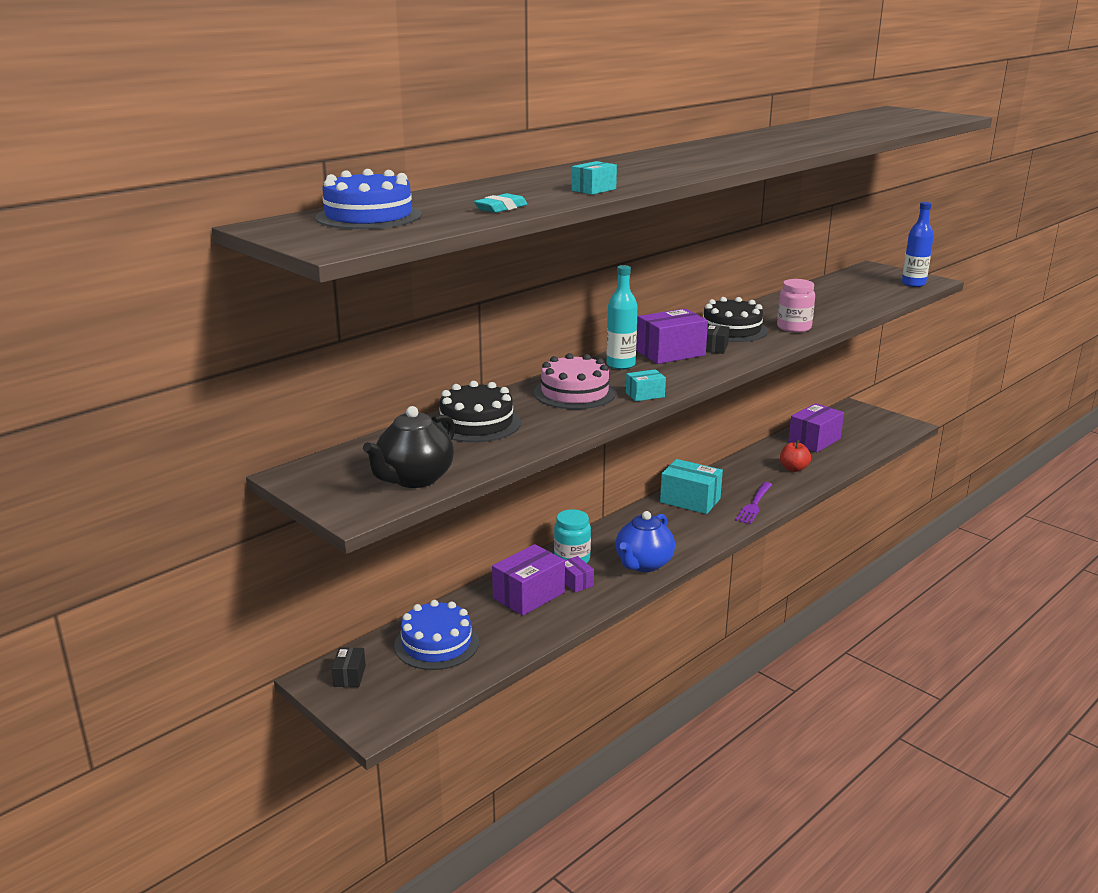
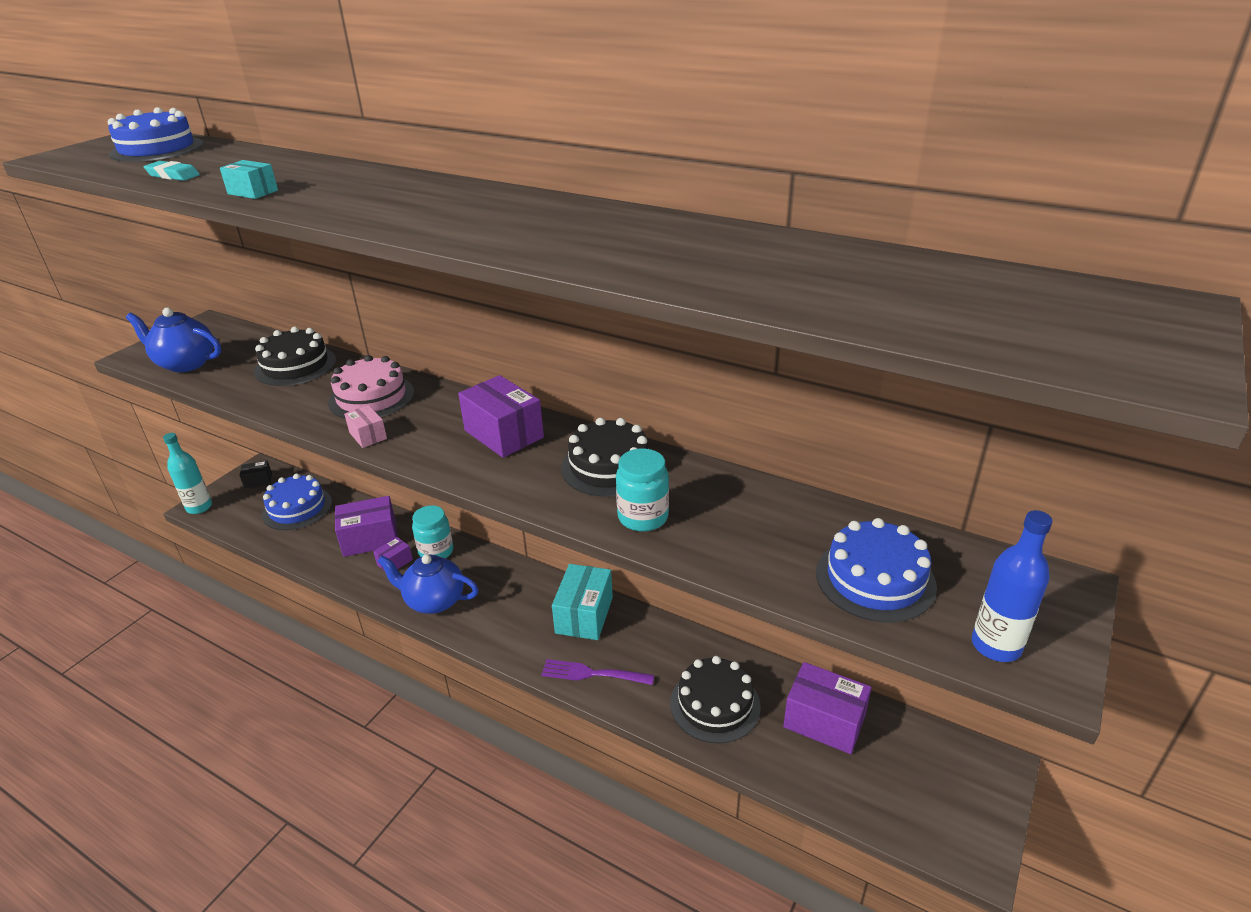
camera: 75 degrees right, 10 degrees up
(414, 479) = (186, 363): black teapot -> blue teapot
(529, 595) = (370, 539): purple box -> purple box turned 45 degrees counterclockwise
(620, 365) = (456, 409): turquoise bottle -> turquoise bottle (199, 507)
(645, 395) = (368, 435): turquoise box -> pink box
(715, 348) = (532, 462): black box -> none
(793, 468) = (715, 704): red apple -> black cake
(794, 328) = (643, 517): pink jar -> turquoise jar
(862, 293) = (875, 579): none -> blue cake

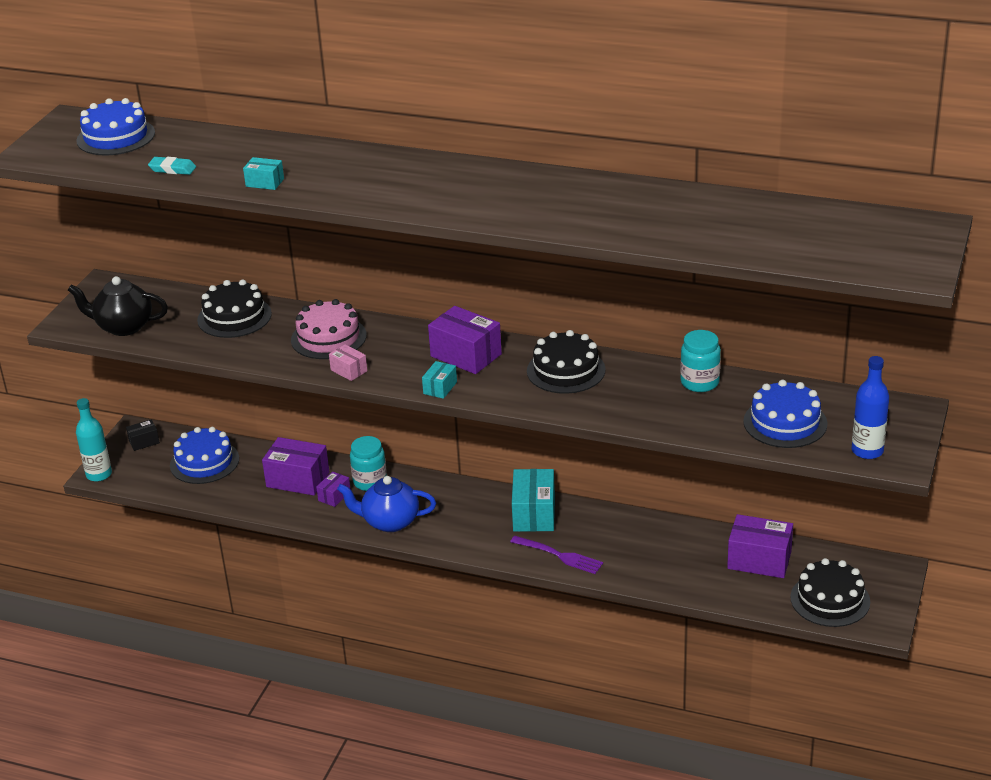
camera: 10 degrees left, 0 degrees up
(186, 363) = (123, 327): blue teapot -> black teapot
(370, 539) = (298, 479): purple box -> purple box turned 45 degrees clockwise
(454, 469) = (440, 388): none -> turquoise box
(593, 673) = (559, 555): purple fork -> purple fork turned 150 degrees counterclockwise
(643, 517) = (607, 404): turquoise jar -> turquoise jar (700, 382)
(715, 704) = (668, 562): black cake -> black cake (830, 599)

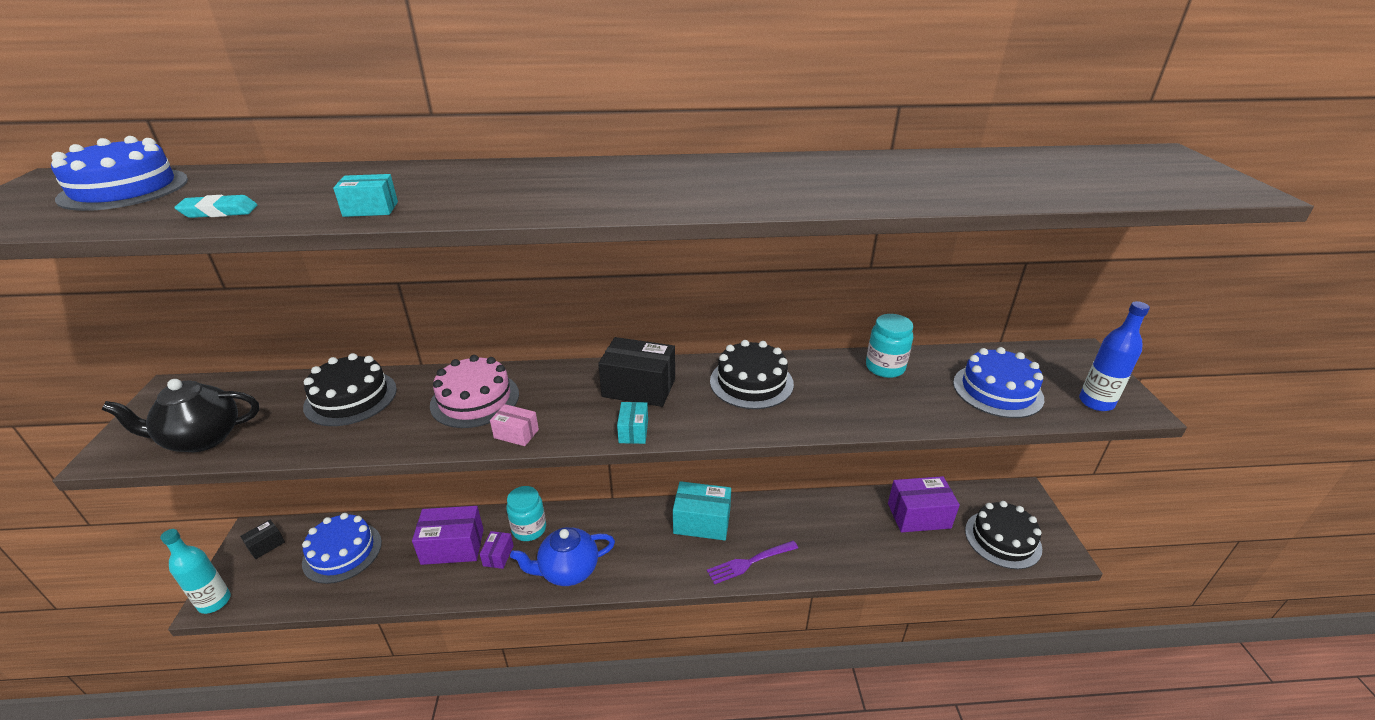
camera: 25 degrees left, 0 degrees up
(466, 355) = (639, 388): purple box -> black box
(534, 514) = (702, 522): turquoise box -> turquoise box turned 60 degrees counterclockwise
(559, 555) = (750, 562): purple fork -> purple fork turned 150 degrees clockwise

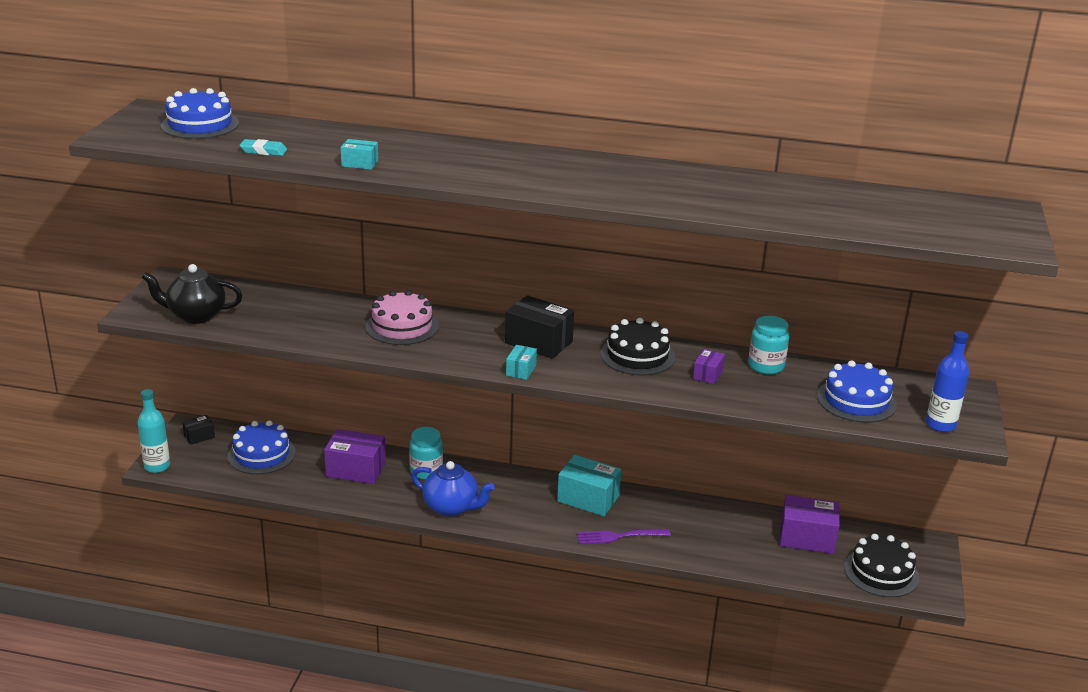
camera: 15 degrees right, 5 degrees down
(351, 398) = (305, 308): black cake -> none
(498, 555) = (393, 484): purple box -> purple box (707, 374)
(516, 434) = (428, 355): pink box -> none
(568, 571) = (451, 507): blue teapot -> blue teapot turned 150 degrees counterclockwise

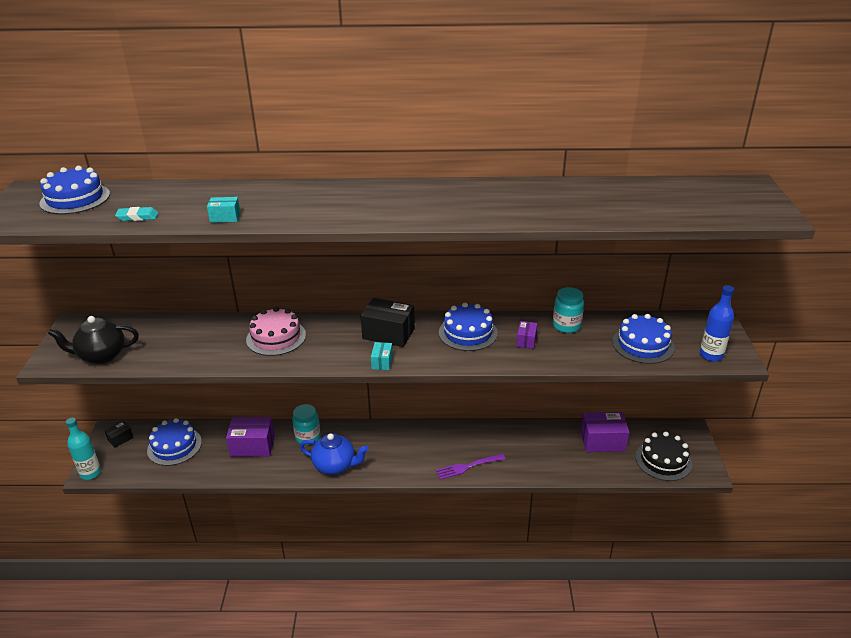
camera: 10 degrees left, 5 degrees up
(588, 498) = (436, 438): turquoise box -> none
(637, 355) = (468, 333): black cake -> blue cake

